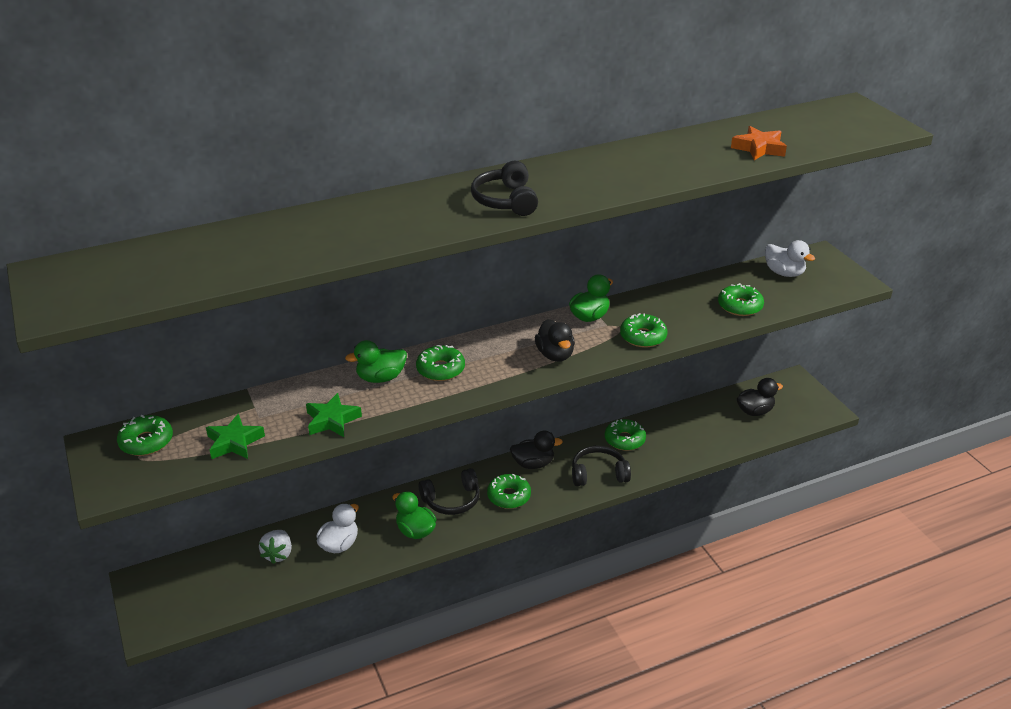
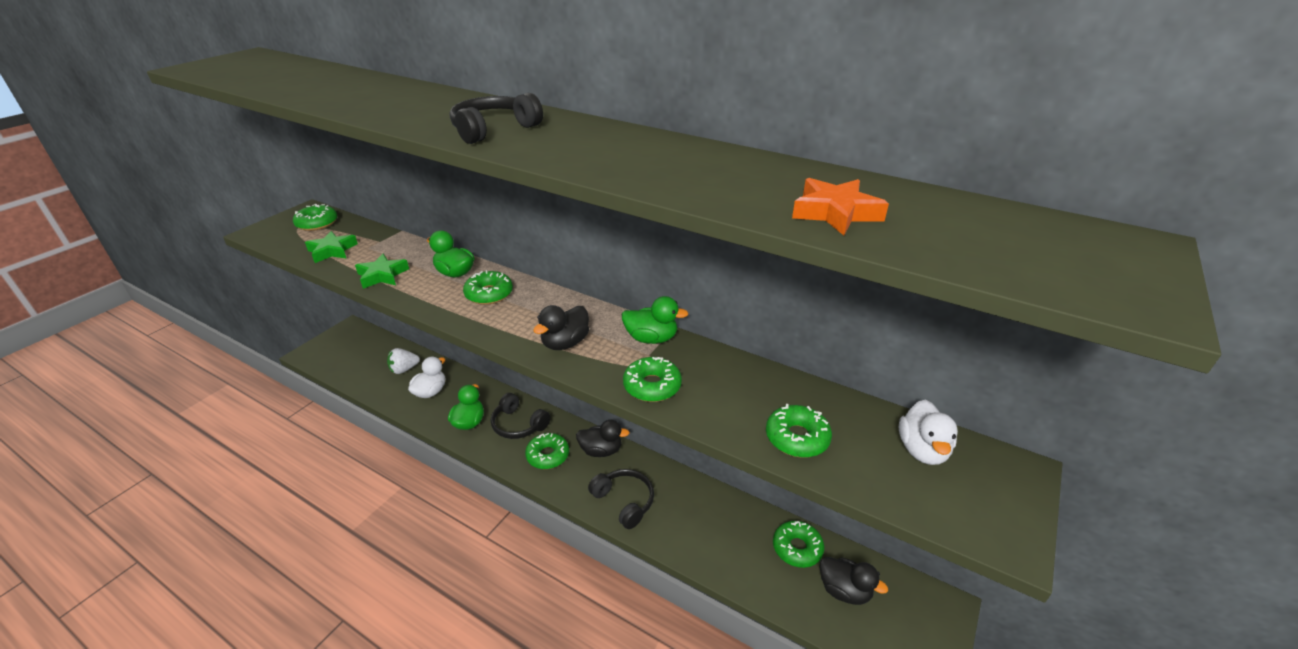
camera: 55 degrees right, 0 degrees up
(339, 544) = (430, 392): white duck -> white duck turned 60 degrees counterclockwise
(533, 464) = (601, 450): black duck -> black duck turned 45 degrees counterclockwise
(624, 440) = (689, 497): green donut -> green donut (797, 548)

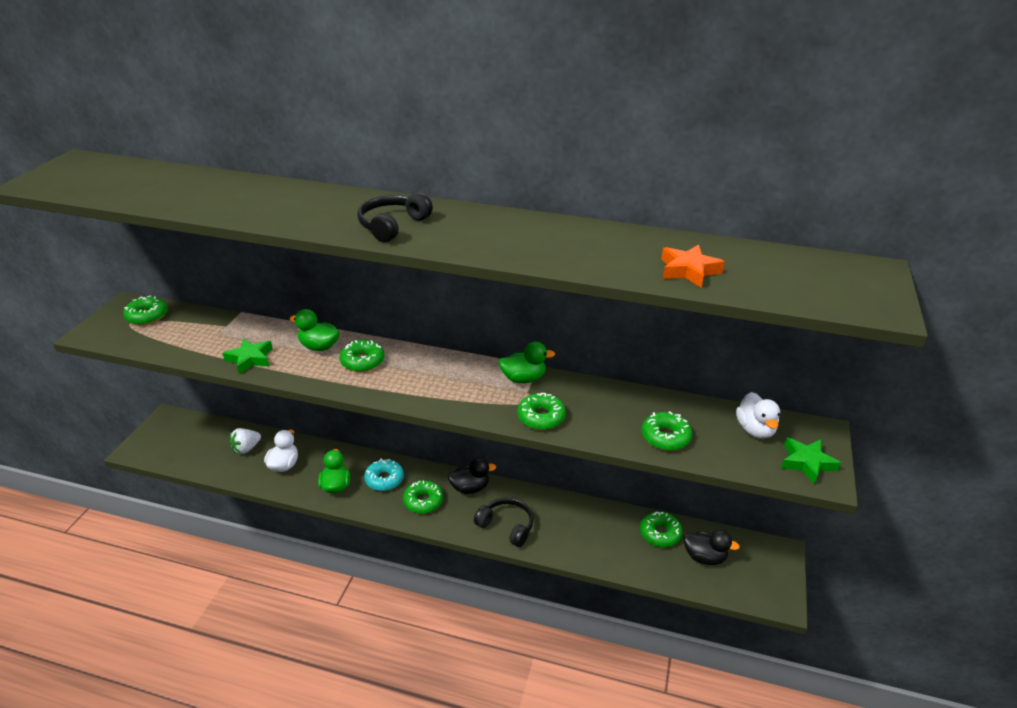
camera: 15 degrees left, 0 degrees up
(332, 251) = (183, 342): green star -> green star (806, 463)
(518, 424) = (384, 479): black headphones -> turquoise donut
(565, 343) = (453, 394): black duck -> none

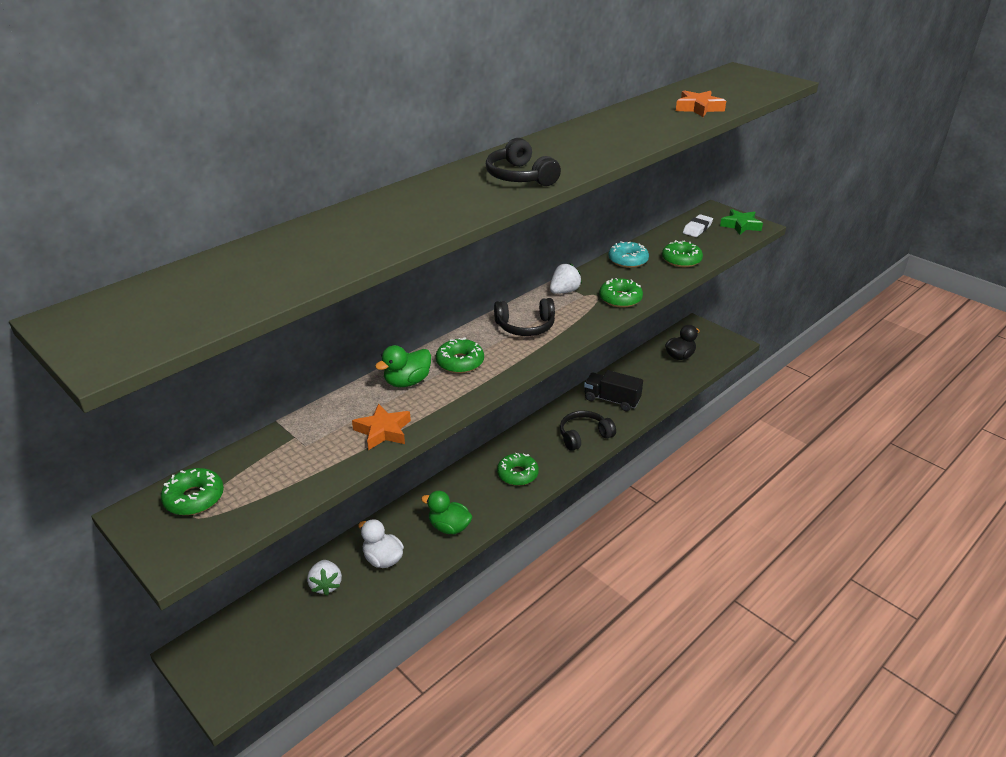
camera: 60 degrees left, 0 degrees up
(250, 359) = (383, 431): green star -> orange star
(384, 479) = (468, 490): turquoise donut -> turquoise donut (628, 260)
(443, 376) = (525, 326): none -> black headphones
(470, 488) = (523, 441): black duck -> none
(523, 378) = (564, 291): green duck -> white strawberry
(578, 527) = (611, 400): none -> black truck
(660, 533) = (645, 365): green donut -> none
(755, 430) = (697, 228): white duck -> white eraser

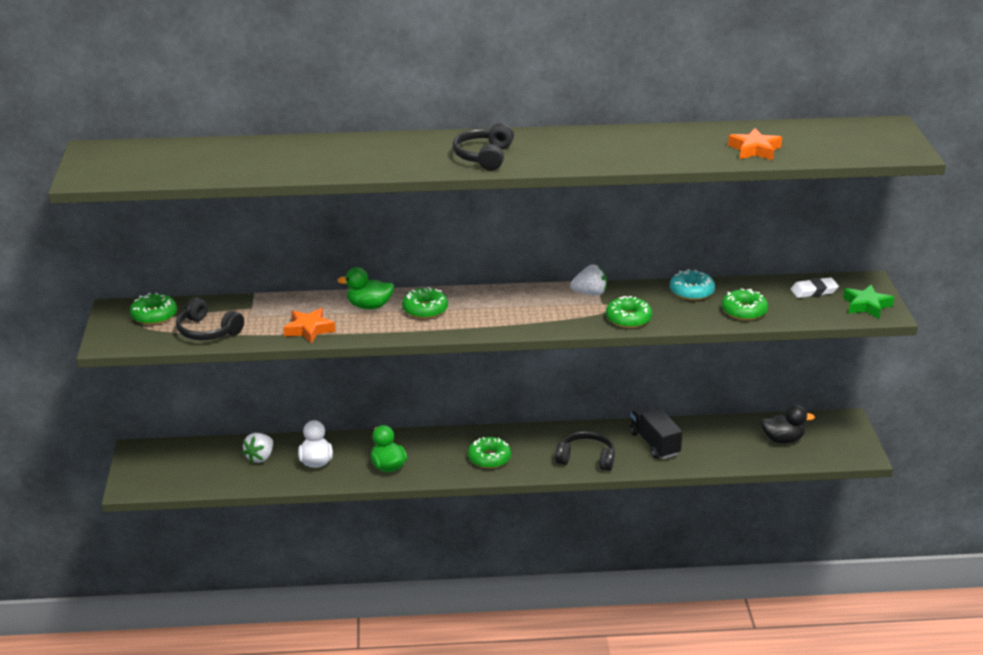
camera: 40 degrees right, 5 degrees down
(525, 326) = (514, 306): black headphones -> black headphones (207, 331)

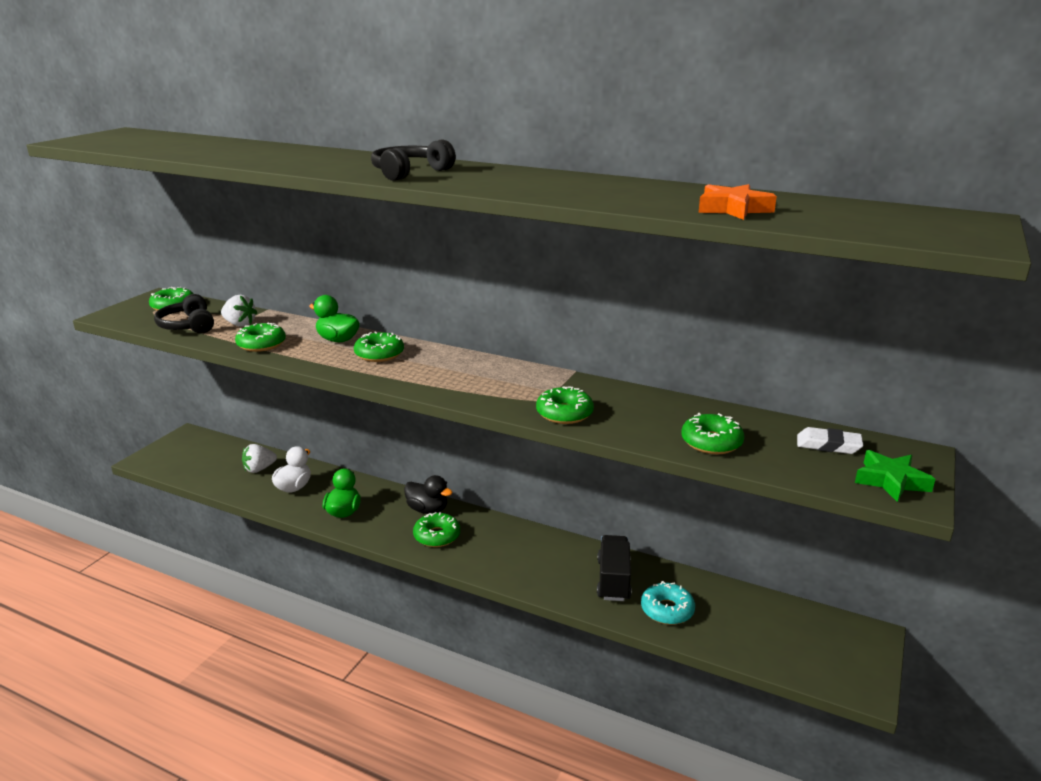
camera: 30 degrees right, 5 degrees down
(309, 329) = (261, 344): orange star -> green donut
(586, 459) = (527, 570): black headphones -> none
(590, 293) = (554, 380): white strawberry -> white strawberry (240, 324)
(691, 291) = (669, 406): turquoise donut -> turquoise donut (667, 610)
(782, 439) = (768, 629): black duck -> black duck (427, 510)

